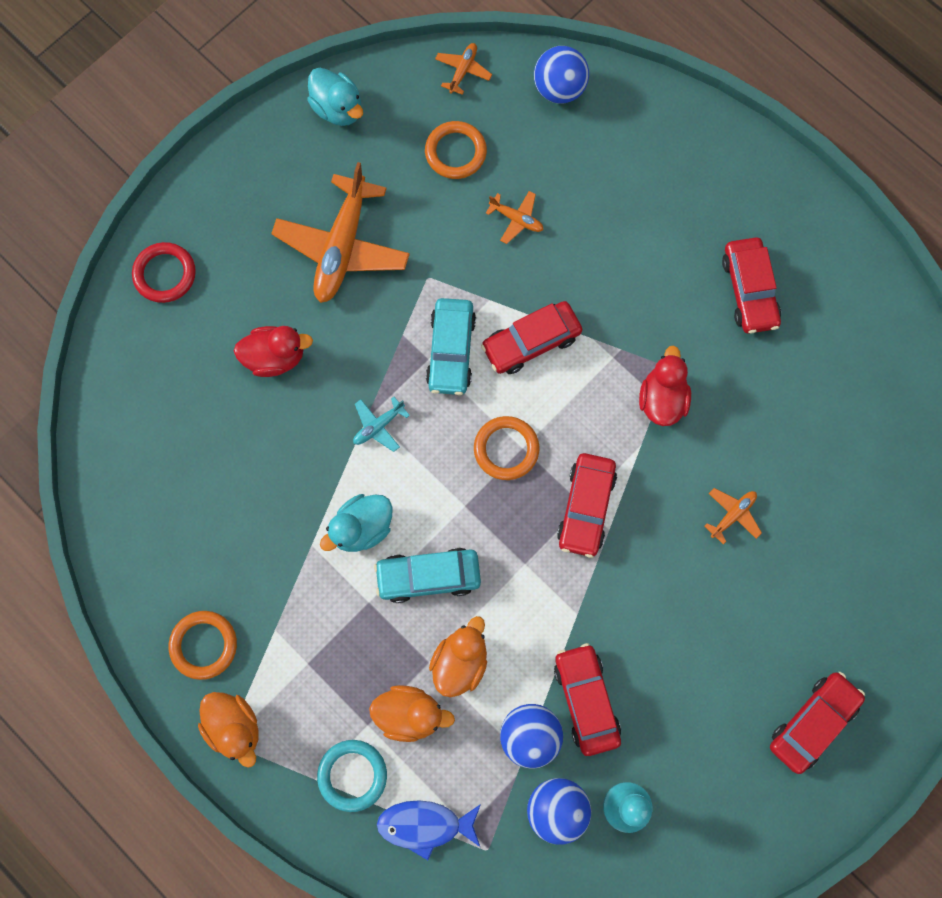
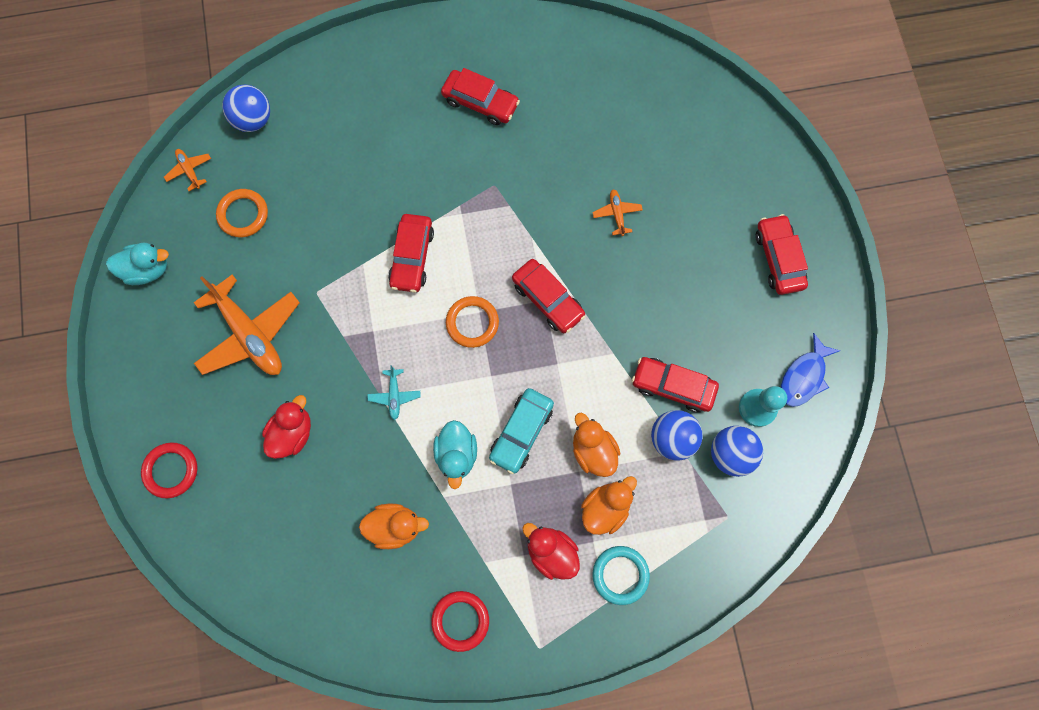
camera: 55 degrees left, 0 degrees up
(204, 645) = (460, 620): orange ring -> red ring
(234, 727) = (532, 636): orange duck -> orange duck (395, 526)
(425, 825) = (685, 548): blue fish -> blue fish (803, 377)
(451, 351) = (379, 312): turquoise car -> none
(516, 219) = (321, 208): orange plane -> none
(662, 399) = (511, 203): red duck -> red duck (551, 552)

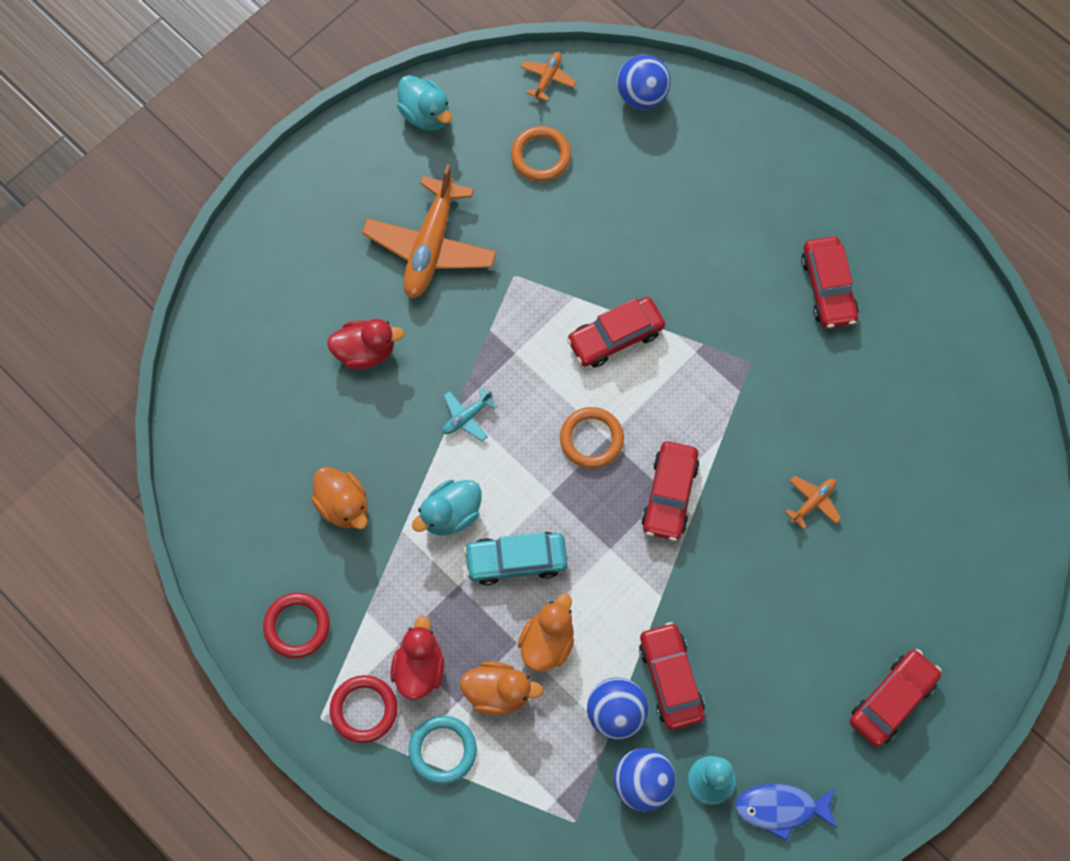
camera: 55 degrees right, 5 degrees down
(171, 470) = (257, 272): red ring -> red ring (364, 709)

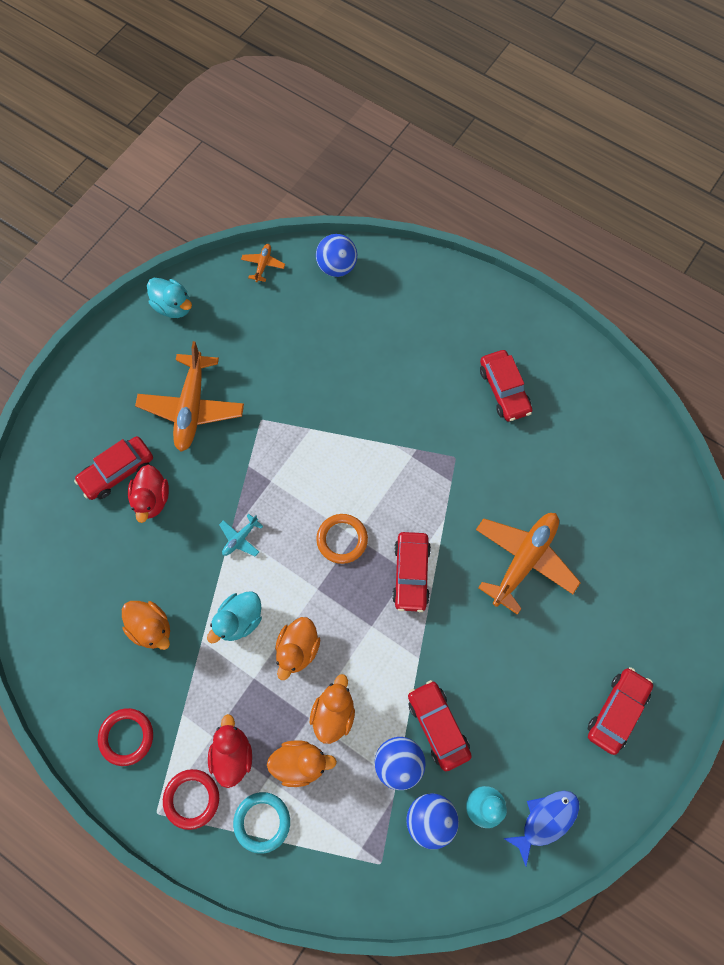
camera: 10 degrees left, 0 degrees up
(365, 351) = (152, 499): red duck -> red duck turned 105 degrees clockwise
(516, 560) = (297, 649): turquoise car -> orange duck
(541, 156) = (267, 324): orange ring -> none
(615, 337) = (347, 455): red car -> red car (117, 471)
(780, 809) = (545, 820): blue fish -> blue fish turned 150 degrees clockwise
(813, 502) = (524, 560): orange plane -> orange plane, size x2.25

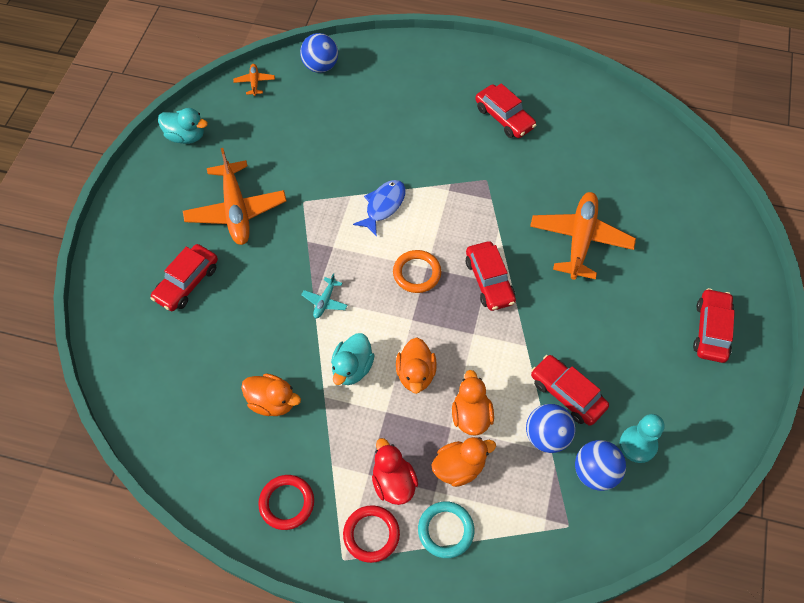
camera: 20 degrees left, 10 degrees down
(152, 499) = (229, 295): red duck -> none
(545, 820) = (694, 437): blue fish -> blue fish (383, 206)

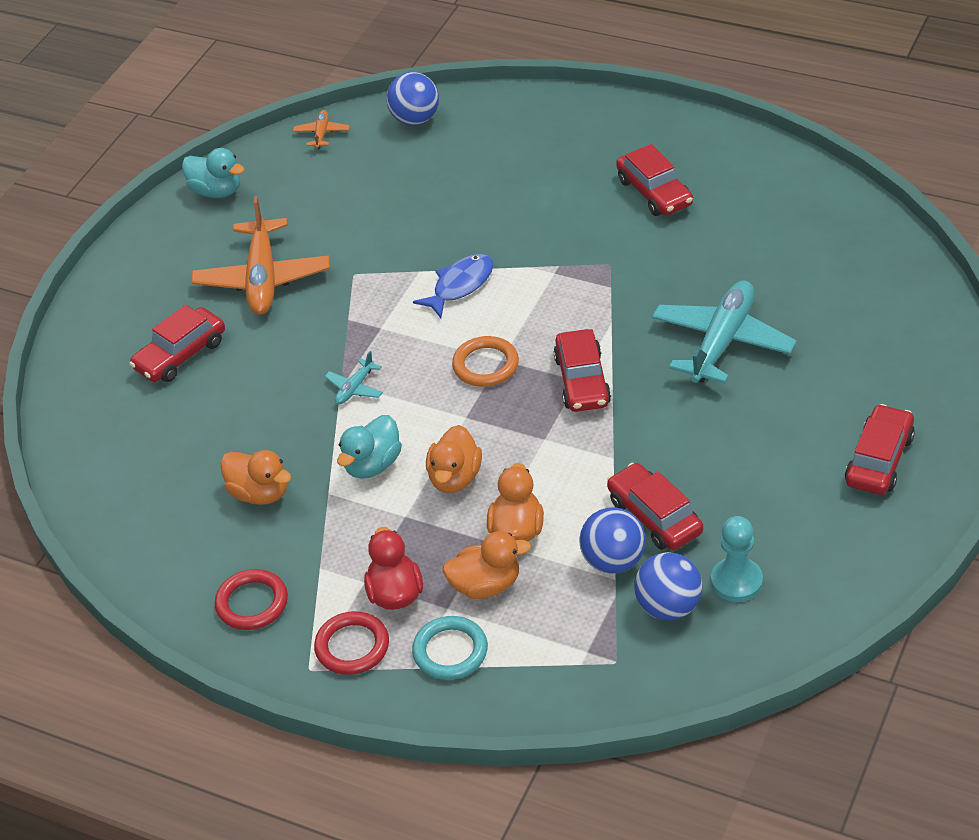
camera: 15 degrees right, 15 degrees down
(580, 240) = (722, 342): orange plane -> turquoise plane

